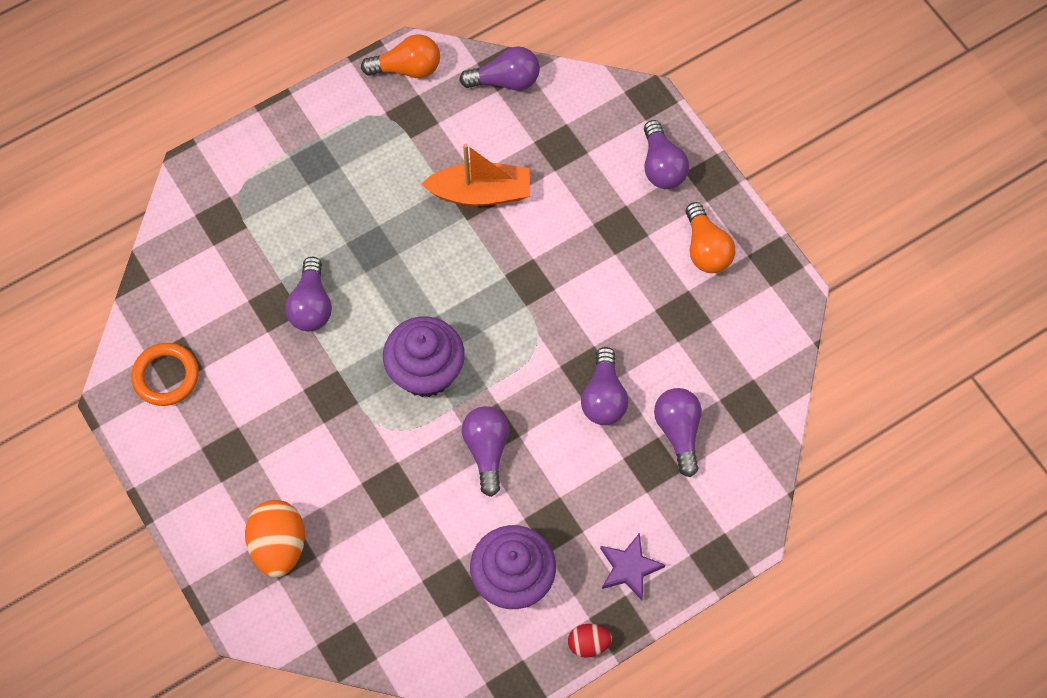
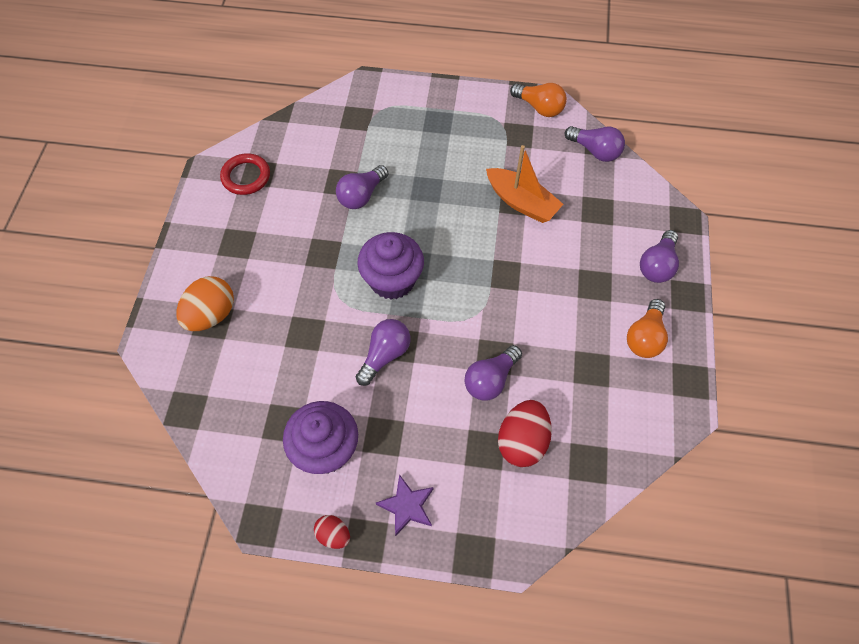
camera: 40 degrees right, 5 degrees down
(166, 376) = (246, 176): orange ring -> red ring
(678, 431) = (522, 441): purple light bulb -> red egg

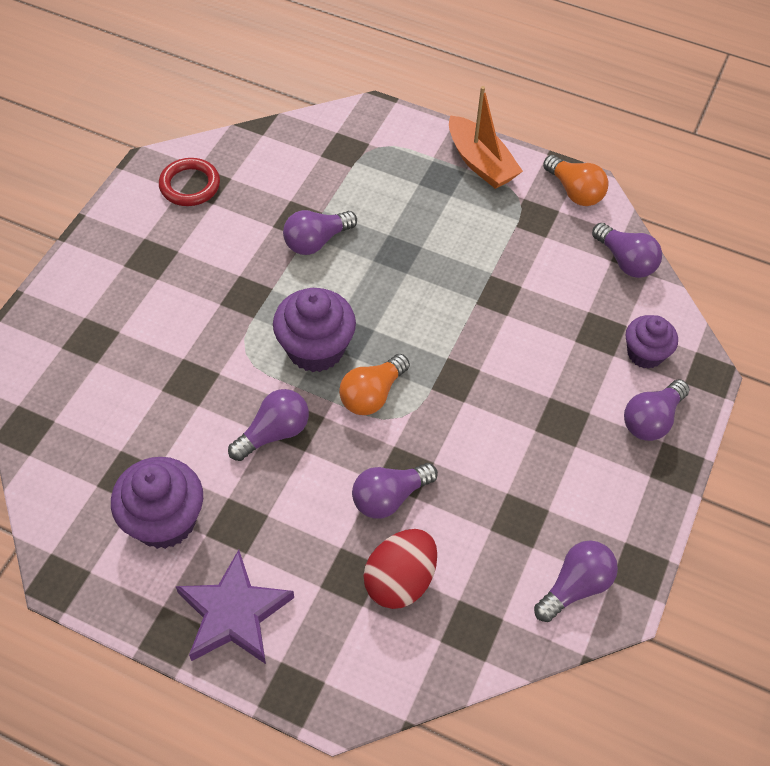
camera: 15 degrees right, 5 degrees down
(211, 315) = (91, 332): orange egg -> none
(333, 535) = (137, 619): red egg -> none
(407, 506) = (234, 613): purple star -> purple star, size x1.59
(521, 202) = (508, 299): orange boat -> orange boat (480, 163)
(634, 217) = (645, 353): none -> purple cupcake
(645, 337) = (601, 502): orange light bulb -> orange light bulb (372, 395)
(650, 406) = (575, 586): none -> purple light bulb

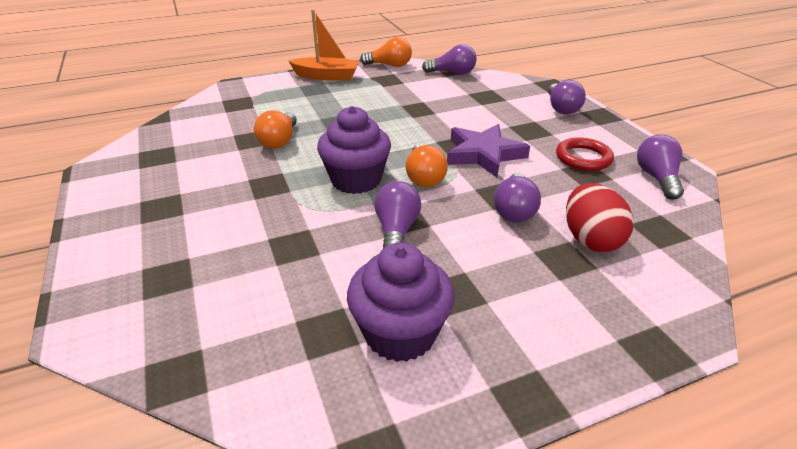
camera: 45 degrees left, 20 degrees down
(190, 185) = (144, 162): red ring -> red ring (583, 158)
(234, 613) = (542, 342): purple star -> purple star (484, 154)
(316, 241) = (279, 141): purple light bulb -> orange light bulb
(645, 353) = (516, 92): purple cupcake -> none

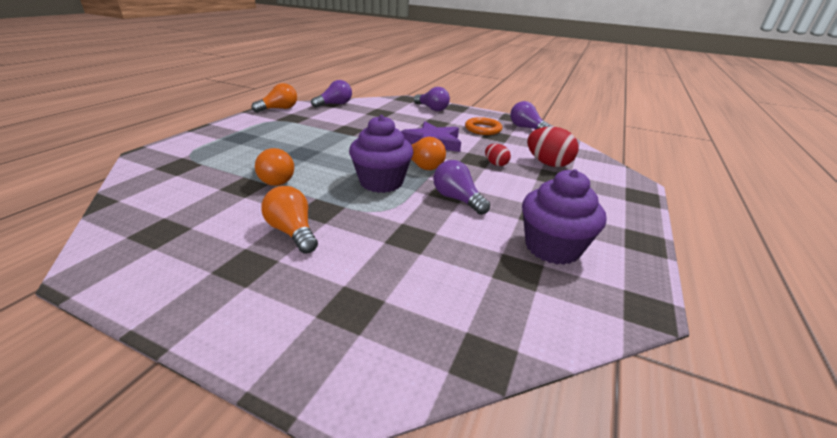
camera: 45 degrees left, 5 degrees down
(223, 195) = (292, 232): none -> orange light bulb
(327, 76) = (236, 126): orange boat -> none
(514, 210) = (495, 164): purple light bulb -> red egg
(583, 158) = (483, 129): red ring -> orange ring

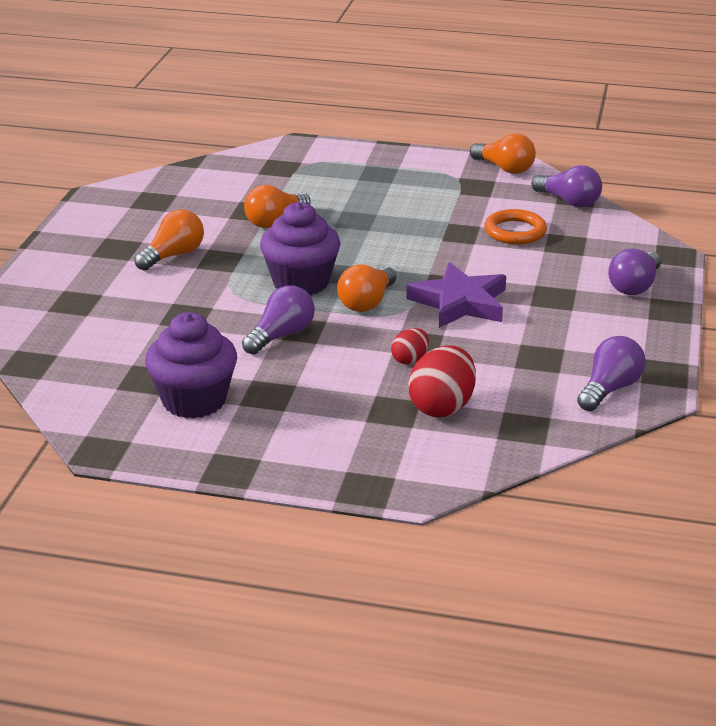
camera: 80 degrees right, 0 degrees up
(483, 129) = (563, 343): orange ring -> orange ring (515, 231)

